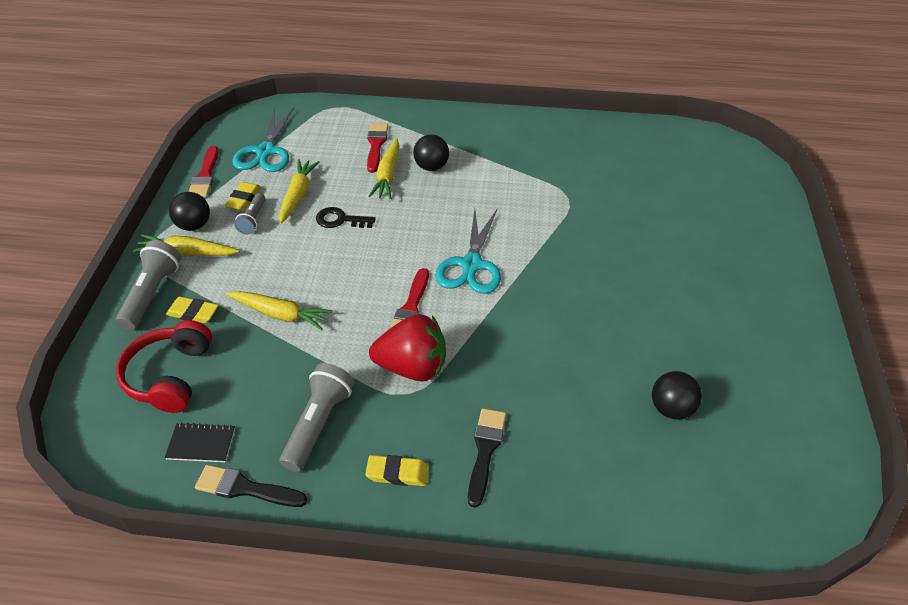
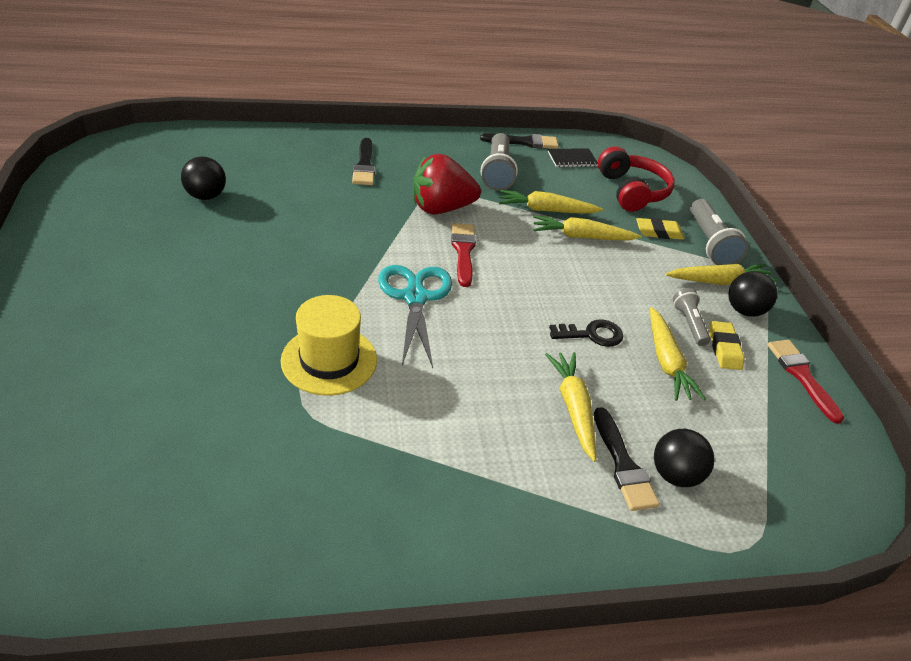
camera: 160 degrees right, 5 degrees down
(265, 152) = (767, 427): turquoise scissors -> none
(295, 354) = (546, 210): none -> yellow carrot
(376, 145) = (623, 464): red brush -> black brush
(397, 473) = (425, 152): yellow eraser -> none
(431, 167) = (519, 432): black ball -> black ball (675, 475)
(548, 222) = (329, 360): none -> yellow hat

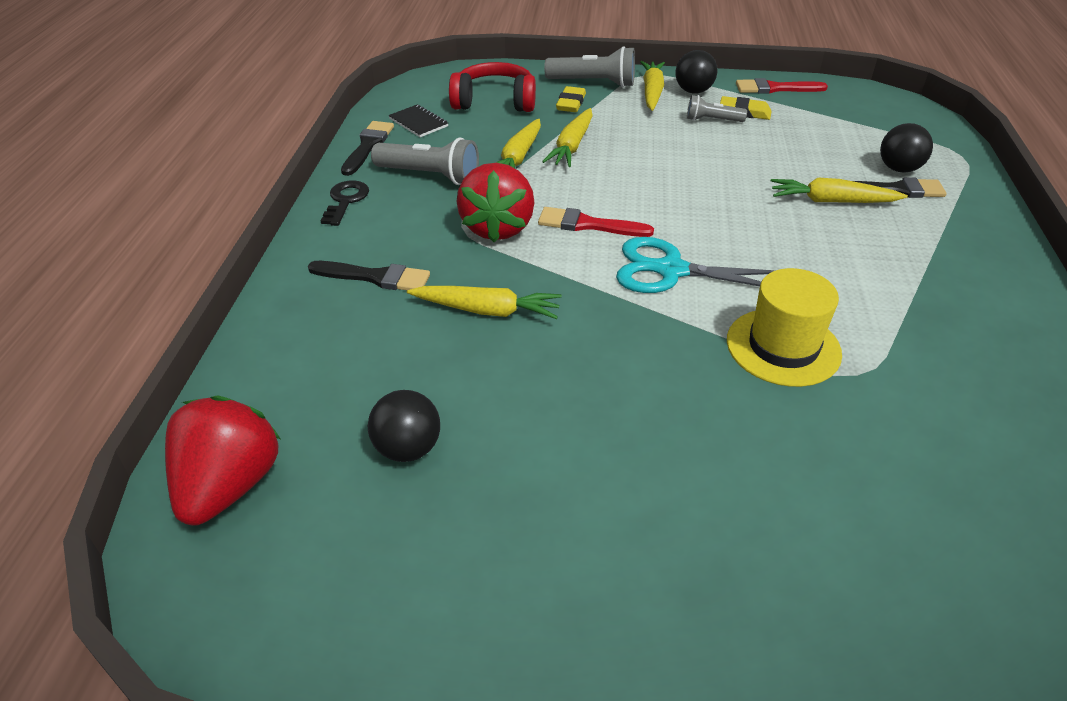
camera: 70 degrees left, 0 degrees up
(177, 146) = (229, 485): none -> red strawberry
(572, 159) = (418, 122): black notebook -> black notebook turned 45 degrees counterclockwise
(592, 334) = (729, 171): black key -> black key (345, 201)
(666, 361) = (764, 142): yellow carrot -> yellow carrot (487, 310)

